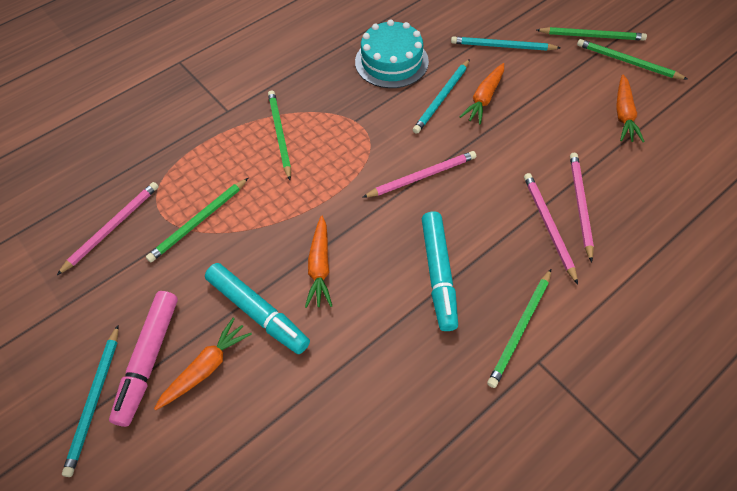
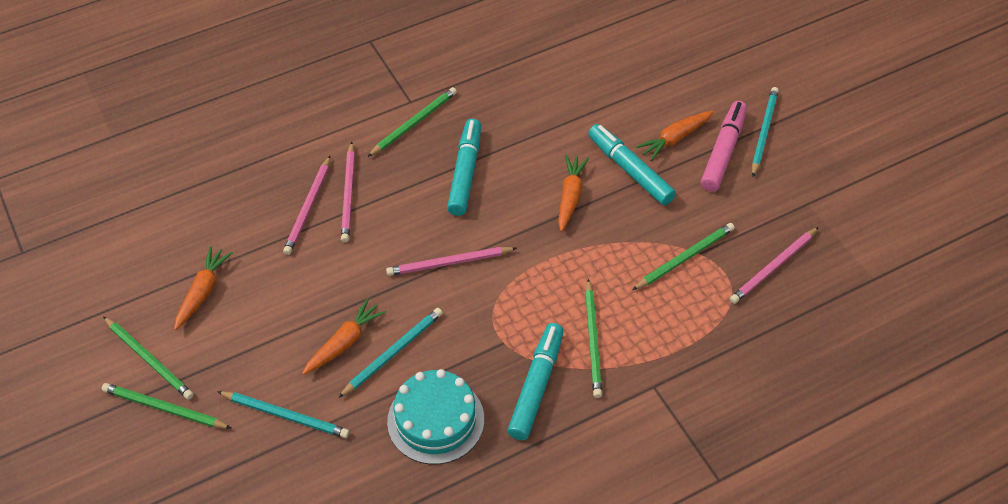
camera: 170 degrees left, 5 degrees down
(321, 95) = (536, 386): none -> turquoise marker

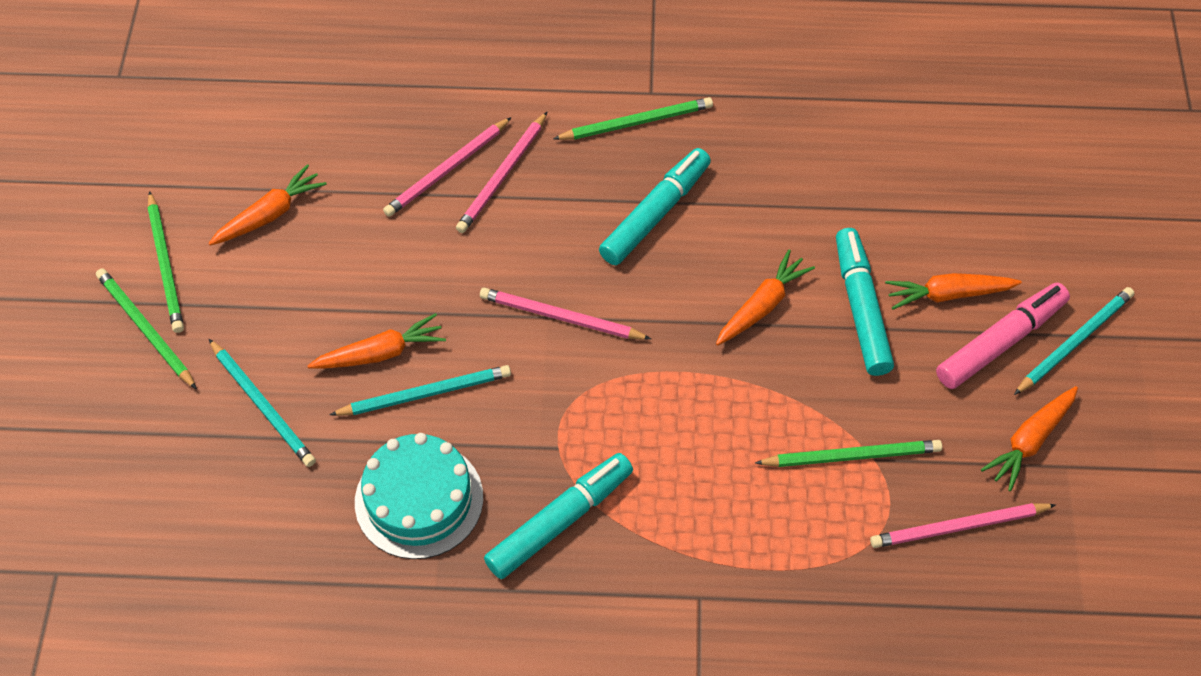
camera: 30 degrees right, 5 degrees up
(593, 341) = (664, 502): green pencil -> none
(778, 199) = (1030, 441): none -> orange carrot

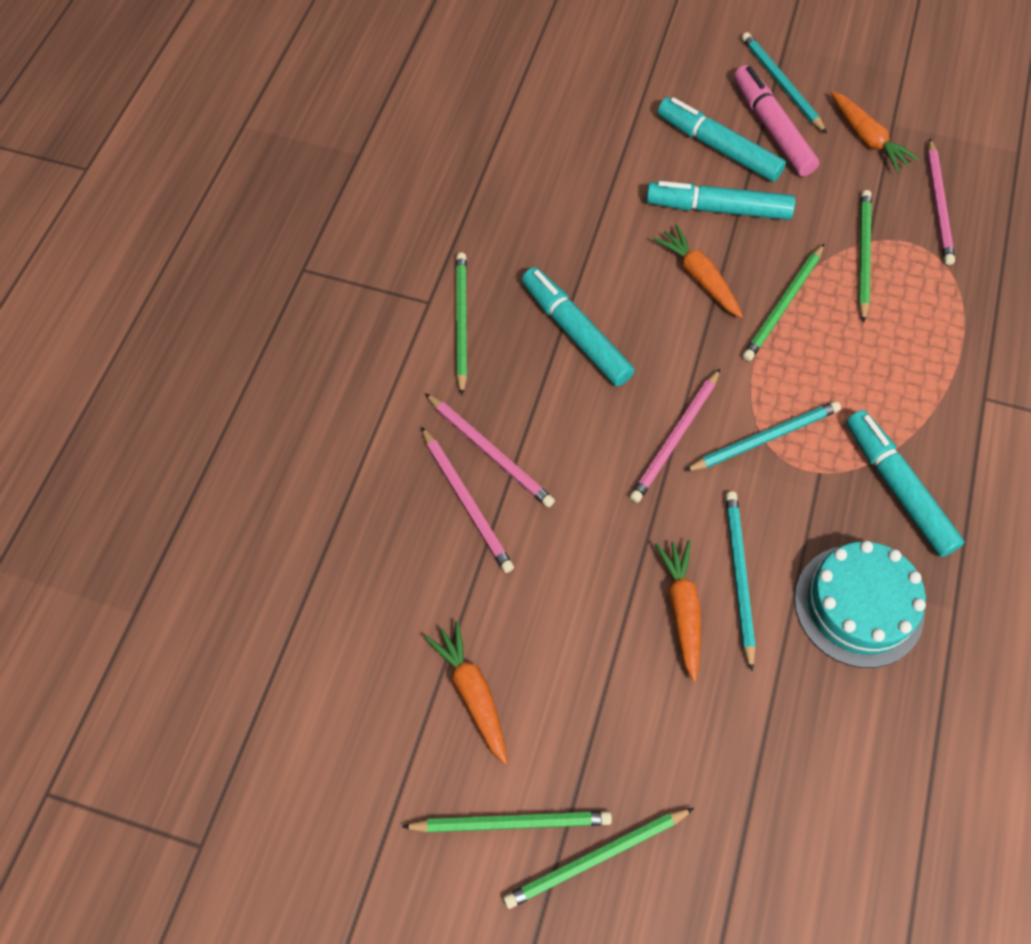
camera: 75 degrees left, 5 degrees up
(263, 405) = (723, 740): turquoise pencil -> turquoise pencil (765, 438)
(754, 387) = (783, 305): none -> green pencil
(948, 295) = (718, 147): orange carrot -> turquoise marker

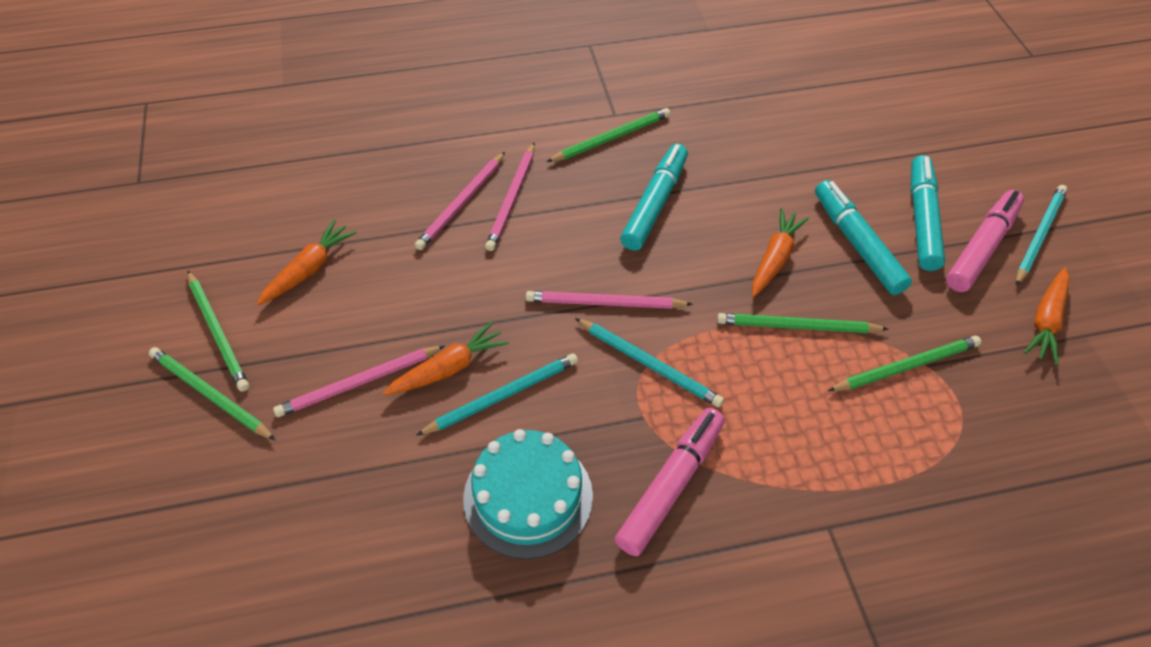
camera: 60 degrees right, 10 degrees down
(897, 488) = (670, 485): turquoise marker -> pink marker
(938, 205) = (1025, 407): pink pencil -> pink pencil (358, 383)

